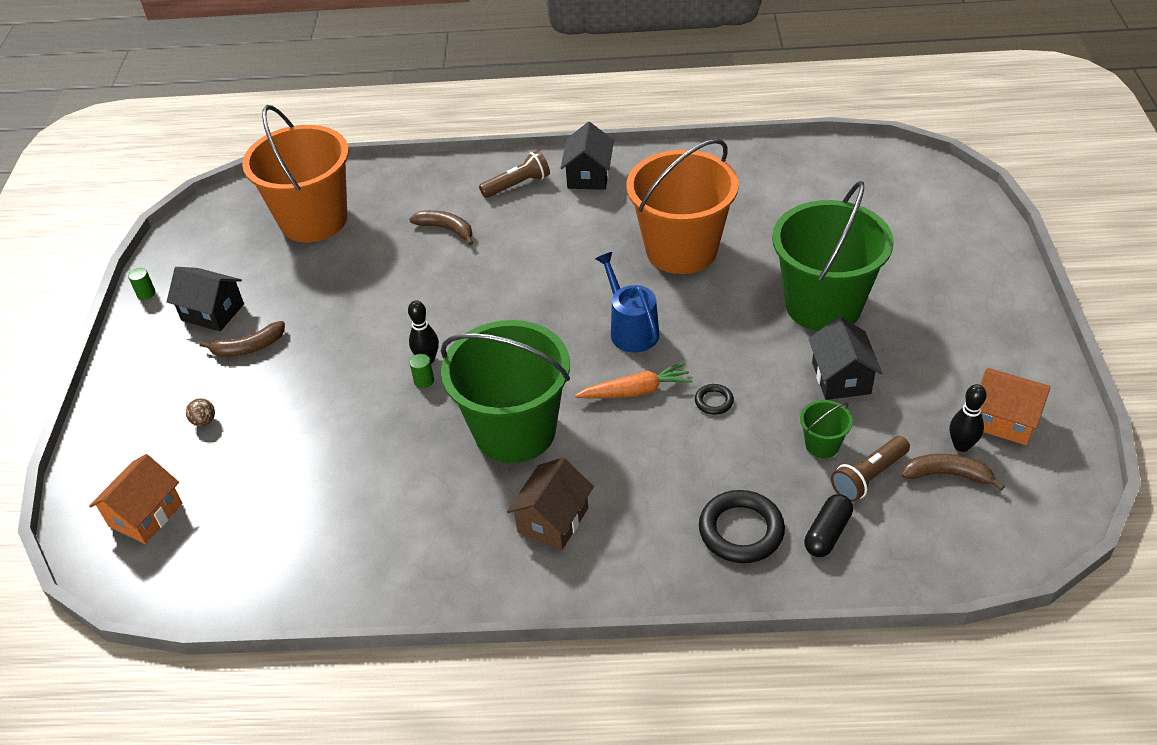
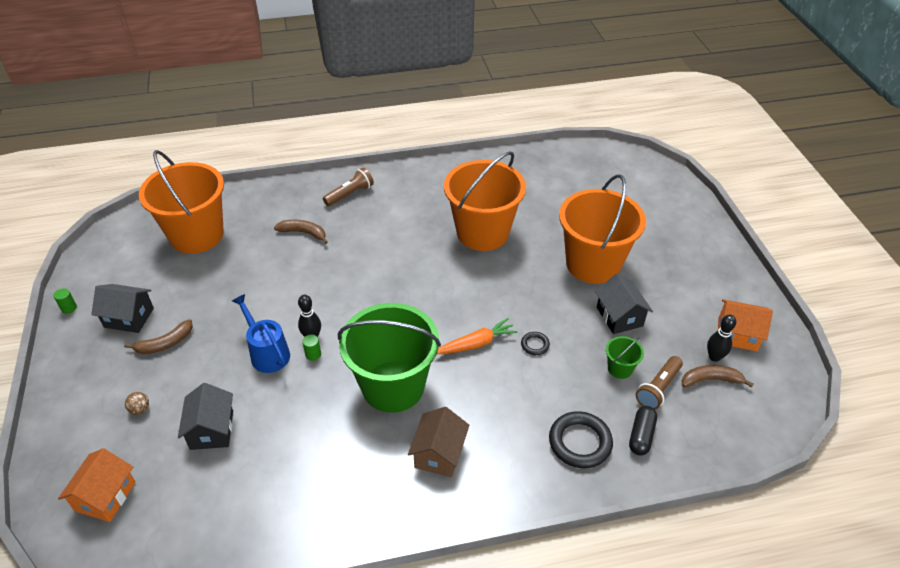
camera: 15 degrees left, 0 degrees up
(588, 176) = (401, 183): black house -> black house (212, 430)
(630, 329) = (461, 296): blue watering can -> blue watering can (267, 353)
(823, 305) = (593, 264): green bucket -> orange bucket

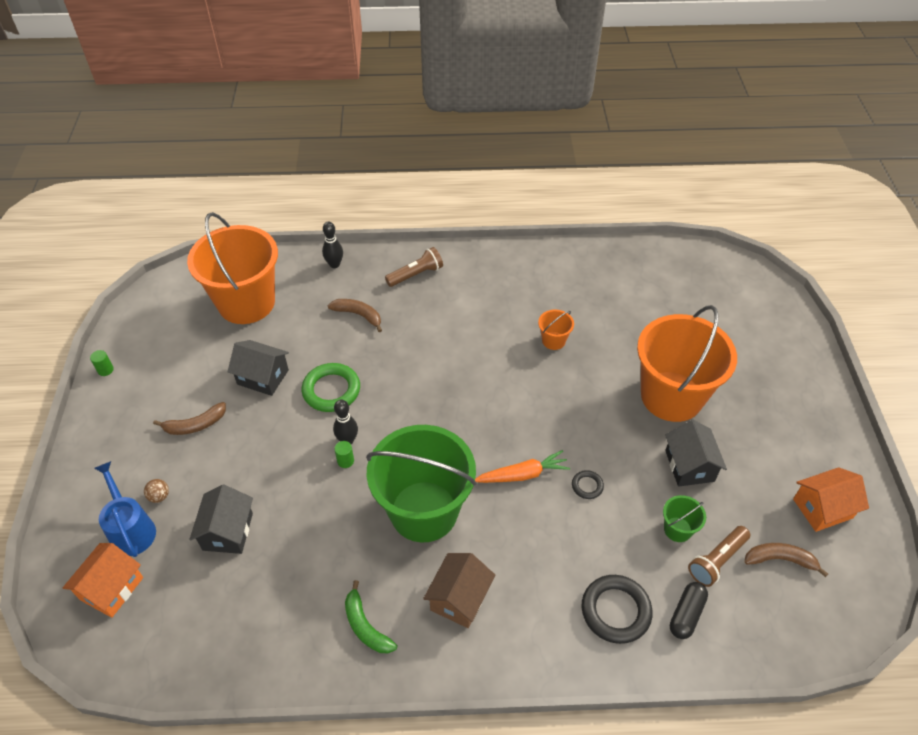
camera: 10 degrees right, 5 degrees up
(129, 317) = (163, 389): black house -> black house (263, 377)
(267, 353) = (298, 452): blue watering can -> blue watering can (131, 529)
(289, 297) = (331, 390): none -> green ring
(357, 490) = (366, 626): none -> green banana
(482, 232) = (553, 340): orange bucket -> orange bucket, size x0.40
(714, 357) = (790, 532): black bowling pin -> black bowling pin (334, 264)
(737, 334) = (822, 508): orange house -> orange house turned 45 degrees counterclockwise

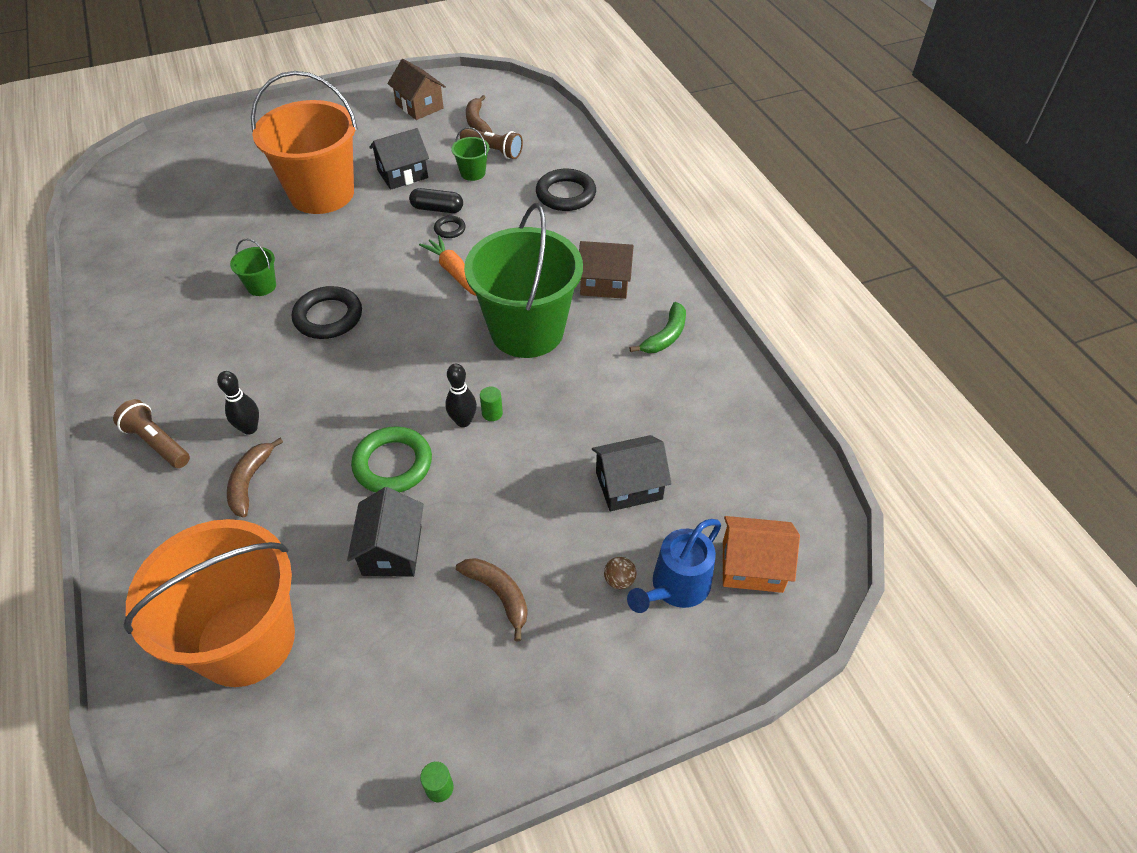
camera: 110 degrees left, 0 degrees up
(334, 264) = (141, 551): black bowling pin -> black bowling pin (249, 428)
(500, 377) = (328, 317): none -> black ring
(553, 340) = (261, 286): orange bucket -> green bucket
(686, 614) = (549, 160): black capsule -> black capsule (437, 209)
(822, 508) = (419, 106): orange house -> brown house

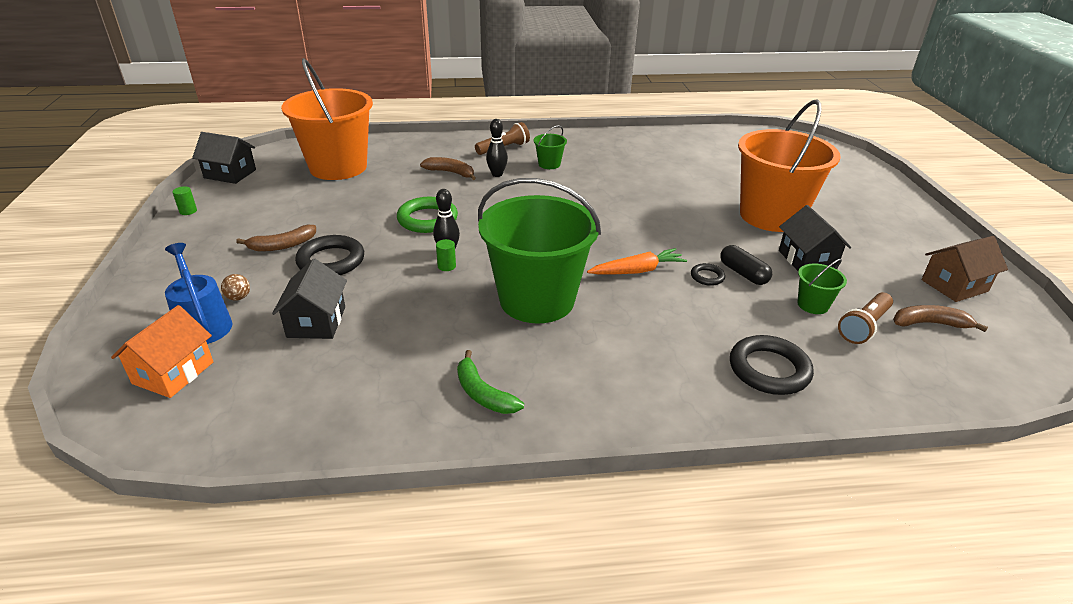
camera: 105 degrees right, 15 degrees down
(261, 286) = (645, 184): green bucket -> green bucket (549, 164)
(328, 317) = (598, 207): black ring -> black ring (331, 261)
(392, 550) = (355, 212): black house -> black house (230, 174)
(437, 209) = (743, 273): black capsule -> black capsule turned 60 degrees counterclockwise
(604, 283) = (589, 366): brown house -> none

